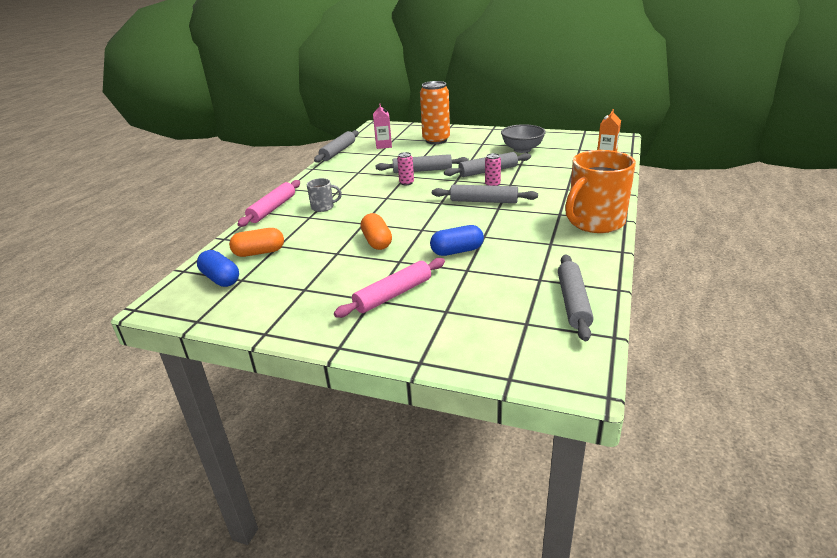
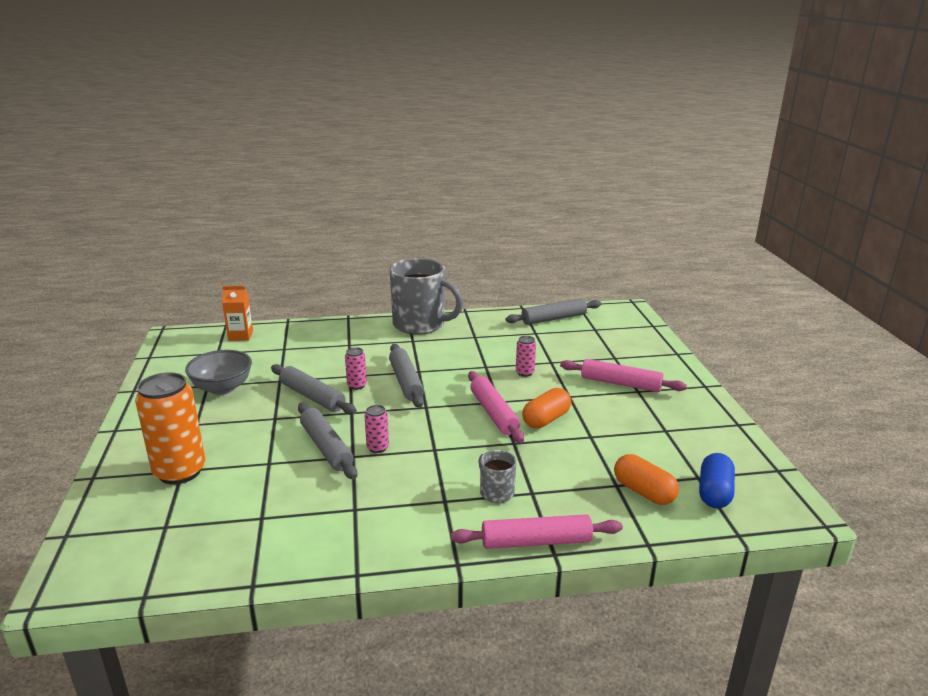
camera: 120 degrees left, 5 degrees down
(338, 152) = (255, 577): grey rolling pin -> none
(383, 145) = (211, 526): pink carton -> none
(407, 224) = (494, 413): none -> pink rolling pin
(457, 251) = (525, 373): blue capsule -> pink can
(595, 222) = (420, 324): orange mug -> grey mug

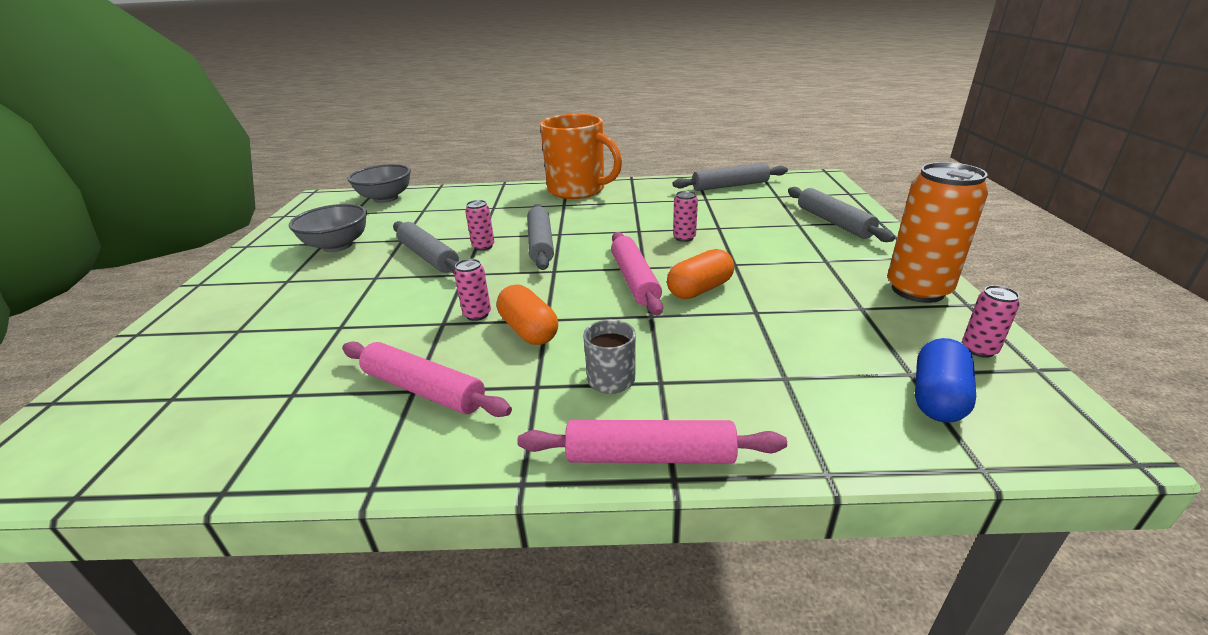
camera: 10 degrees right, 5 degrees up
(180, 472) = (233, 332): orange can -> orange can (917, 290)
(240, 336) = (385, 198): orange carton -> grey bowl
(326, 447) = (416, 312): grey rolling pin -> grey rolling pin (834, 222)
(420, 324) = (578, 190): grey mug -> orange mug
(620, 383) = (803, 252): pink rolling pin -> pink rolling pin (424, 389)
(643, 492) = (825, 390): orange capsule -> orange capsule (528, 330)
(742, 458) = (979, 349): none -> pink can

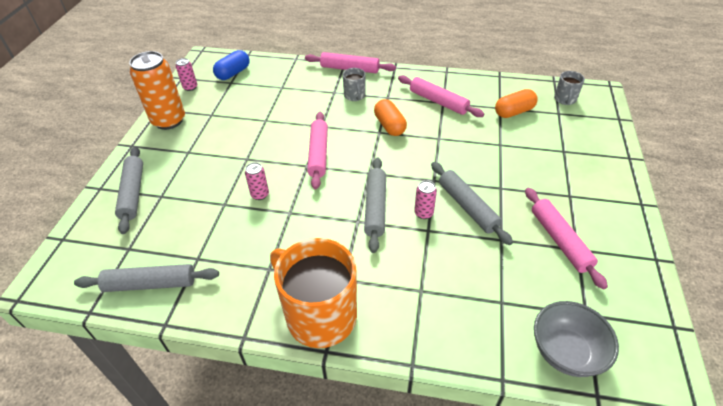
camera: 170 degrees left, 15 degrees up
(116, 435) = (565, 99): none -> grey mug
(337, 246) = (559, 240): grey bowl -> pink rolling pin
(477, 314) = (419, 141): pink can -> none
(699, 289) = (283, 140): orange capsule -> orange capsule (514, 112)

